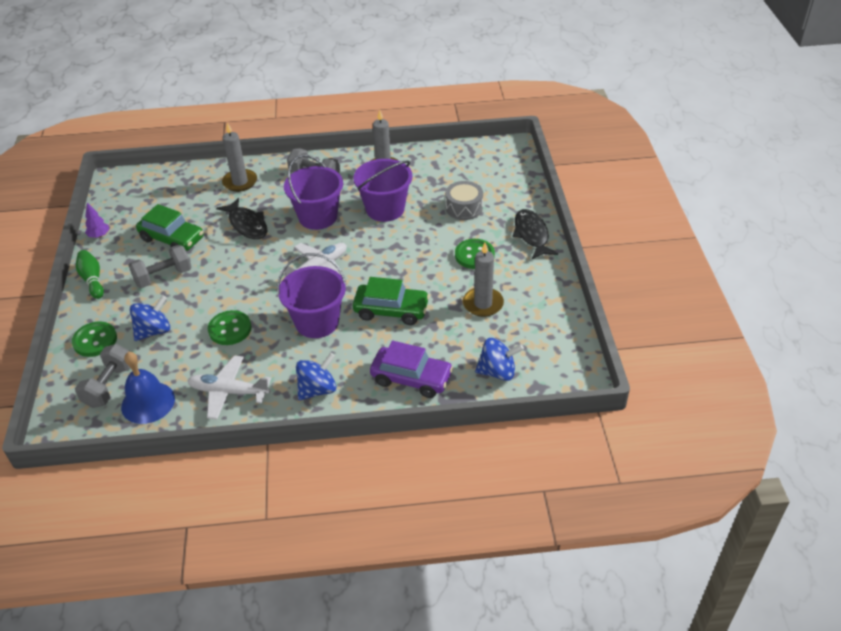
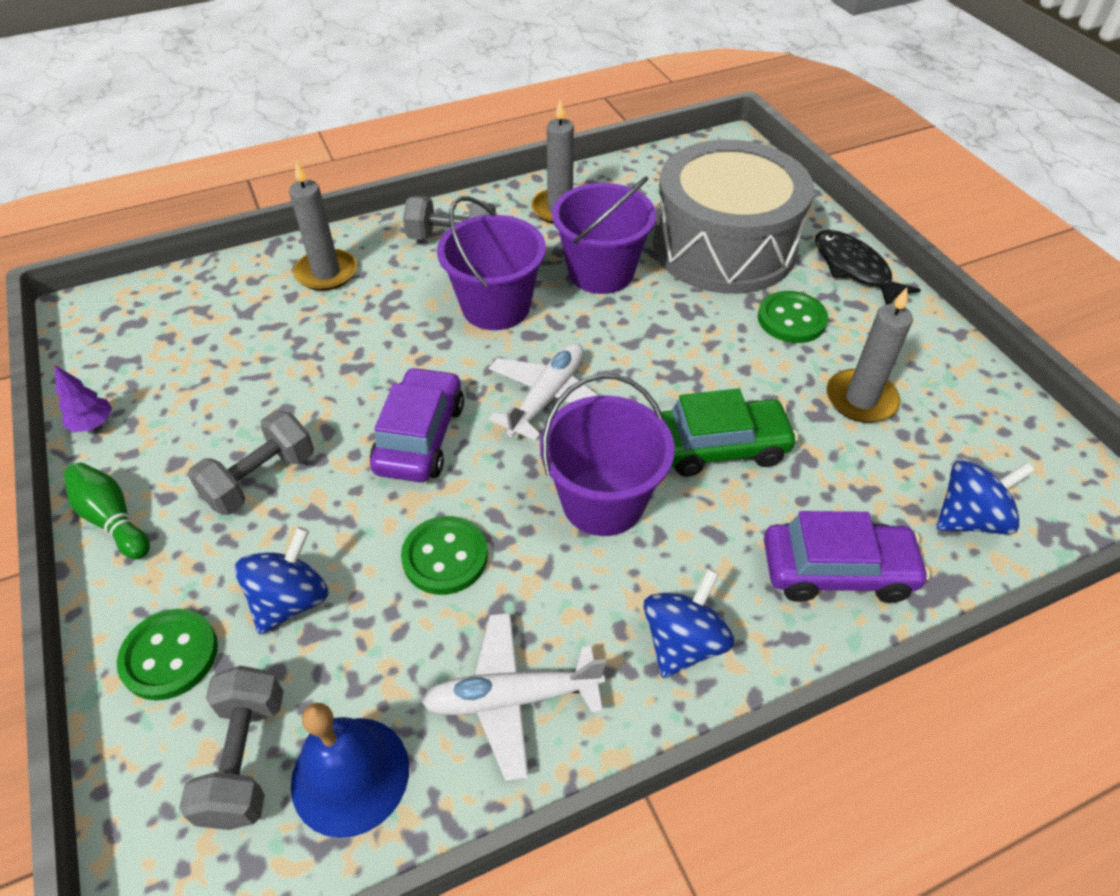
camera: 20 degrees left, 5 degrees up
(172, 239) = (246, 400): green car -> none
(246, 274) = (420, 437): none -> purple car
(247, 224) = (376, 345): black fish -> none
(464, 208) = (724, 247): grey drum -> grey drum, size x2.31

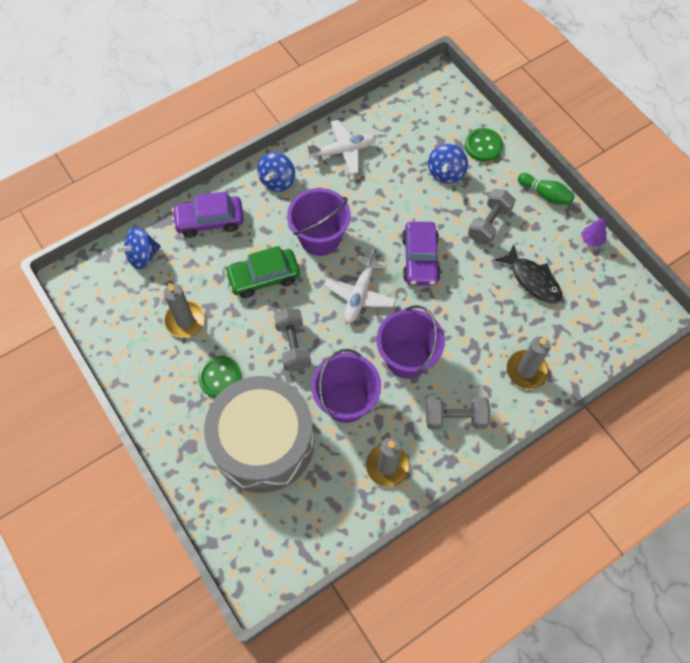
camera: 170 degrees right, 15 degrees up
(245, 758) = (434, 119): grey dumbbell -> grey dumbbell (293, 345)
(350, 775) = (395, 119): blue bell -> none
(445, 557) = (387, 200): green button -> none
(854, 269) = (173, 434): black fish -> black fish (532, 280)

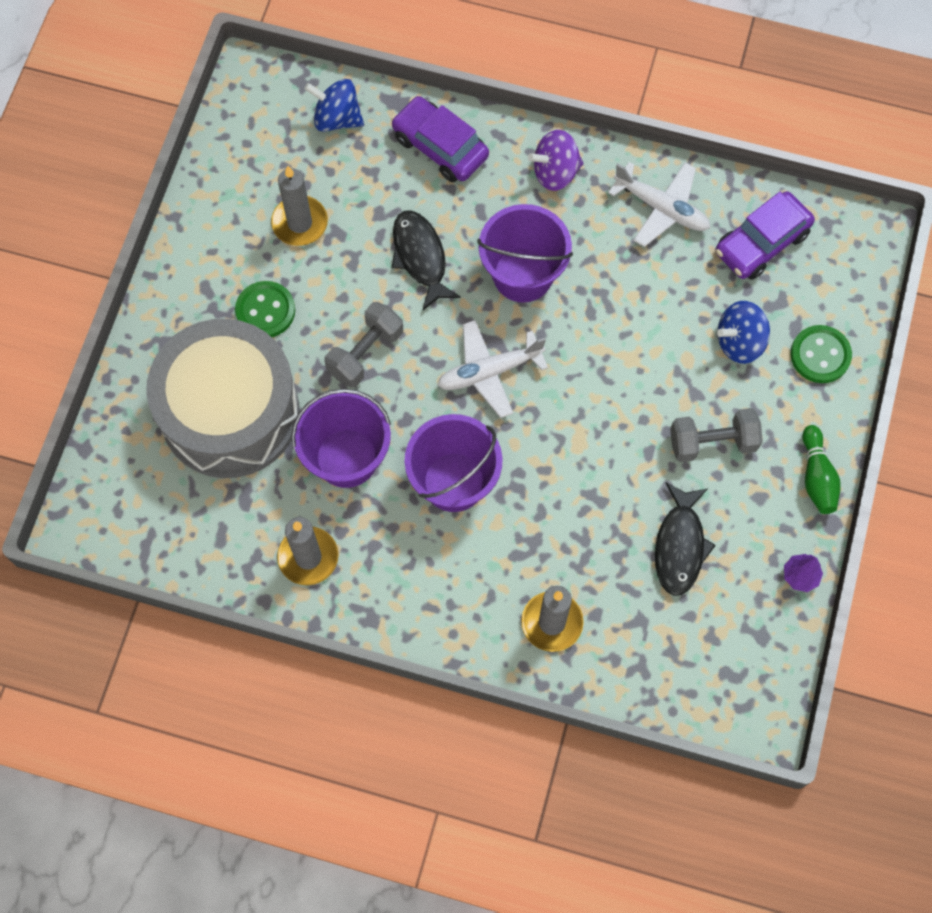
camera: 50 degrees right, 5 degrees up
(263, 277) = (420, 257): green car -> black fish
(277, 181) = (555, 172): blue spinning top -> purple spinning top
(420, 259) = (593, 401): purple car -> purple car (761, 243)
(455, 418) = (425, 587): grey dumbbell -> none

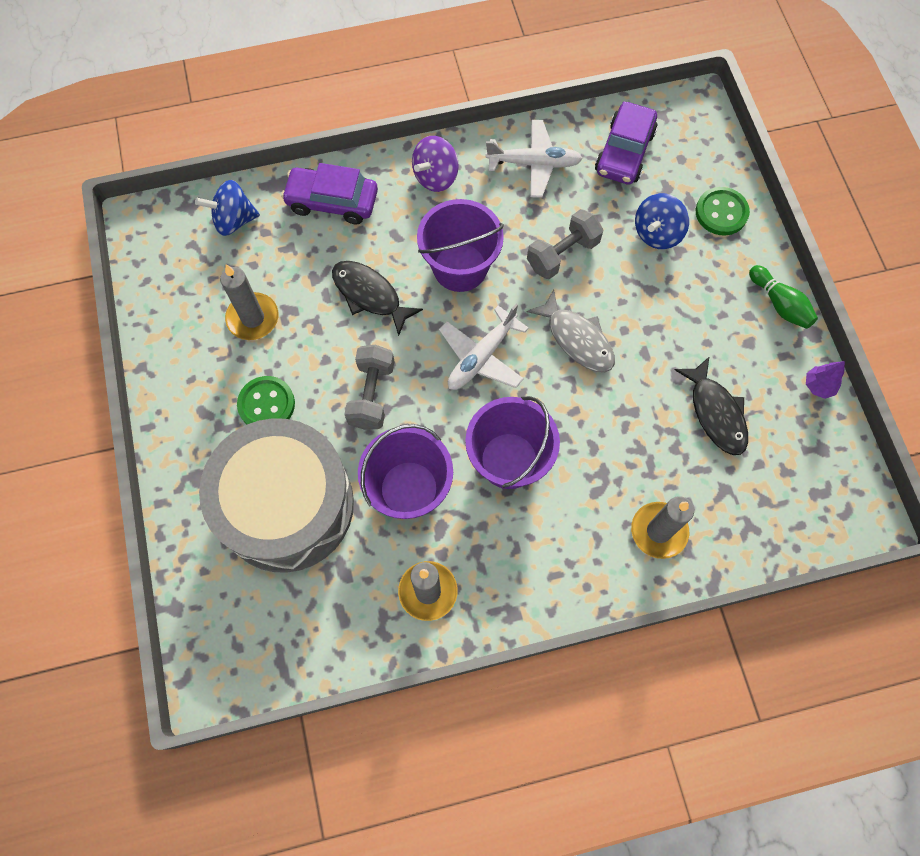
camera: 30 degrees left, 0 degrees up
(591, 403) = (577, 339): none -> grey fish
(712, 442) = (687, 319): grey dumbbell -> grey dumbbell (562, 254)

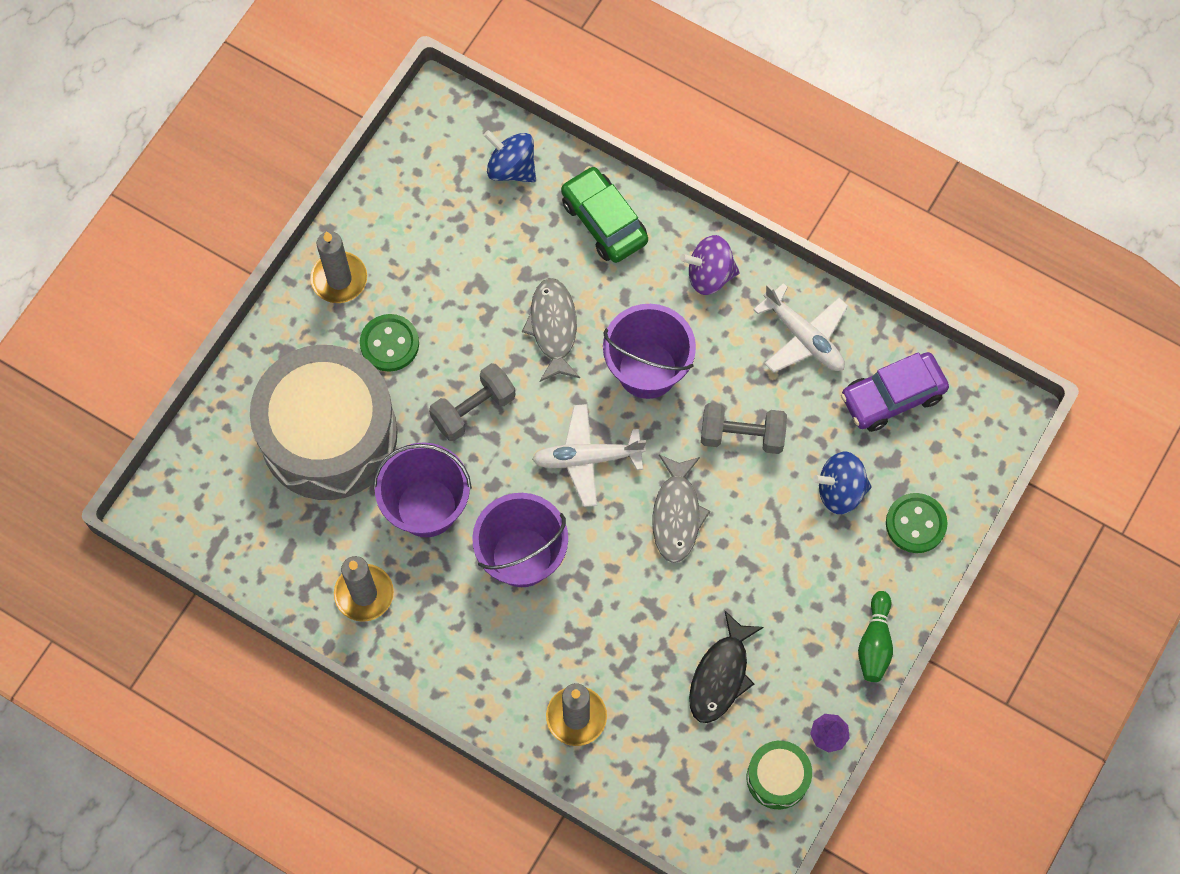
camera: 45 degrees right, 0 degrees up
(253, 318) = (446, 264): grey candle -> grey candle (339, 279)
(332, 201) = (604, 221): purple car -> green car
(370, 295) = (553, 328): black fish -> grey fish
(820, 443) = (777, 778): none -> green drum

